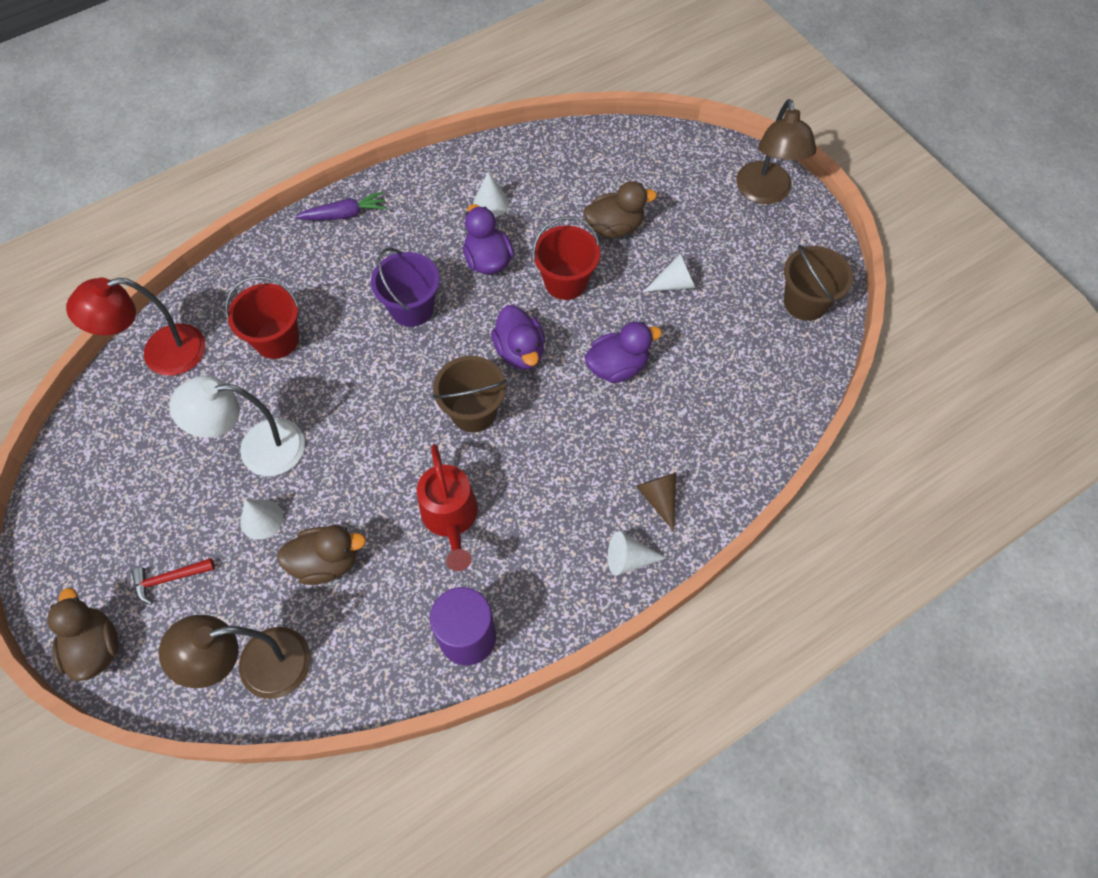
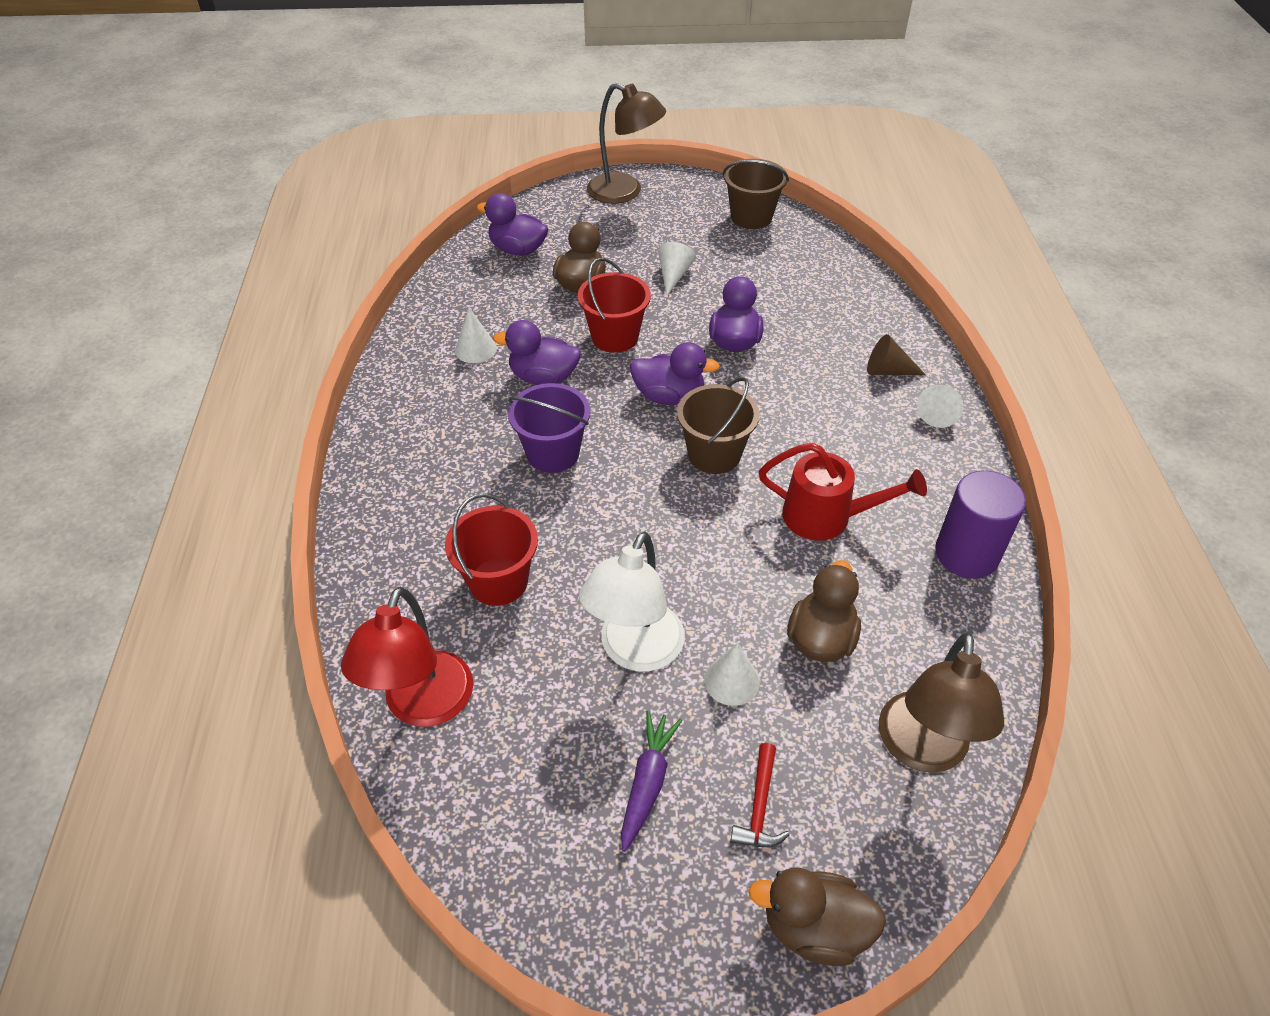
camera: 60 degrees left, 15 degrees down
(344, 214) = (380, 461): purple carrot -> purple carrot (647, 782)
(627, 164) = (518, 250): none -> purple duck

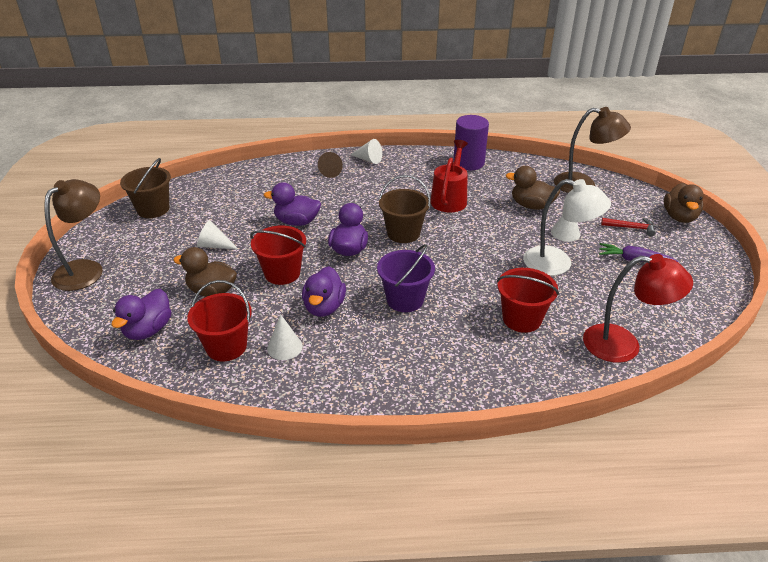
camera: 90 degrees left, 10 degrees down
(483, 306) = (226, 346): none -> red bucket

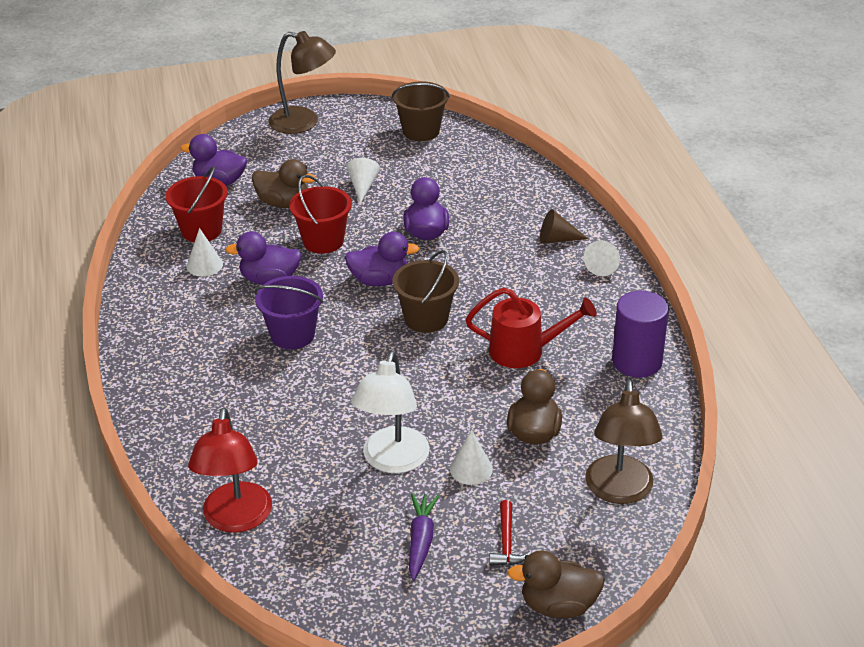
camera: 80 degrees right, 0 degrees up
(212, 291) = (283, 203): brown duck -> brown duck turned 105 degrees clockwise
(521, 319) = (272, 430): red bucket -> none

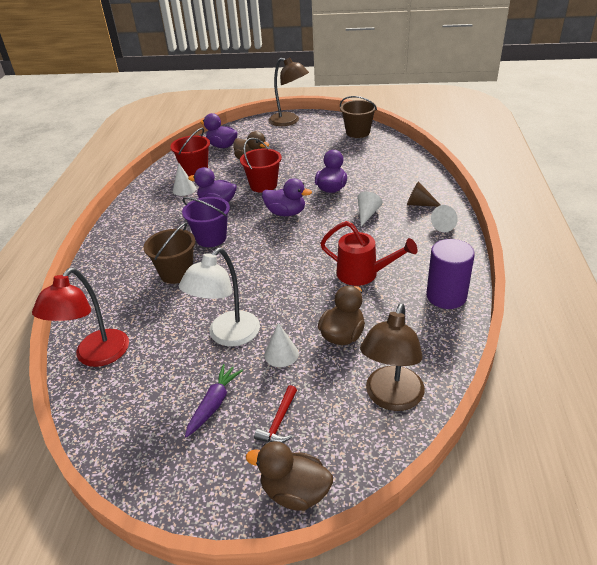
camera: 20 degrees right, 0 degrees up
(363, 186) = (305, 158): white cone -> white cone (367, 214)
(426, 318) = (304, 241): brown bucket -> brown bucket (176, 273)

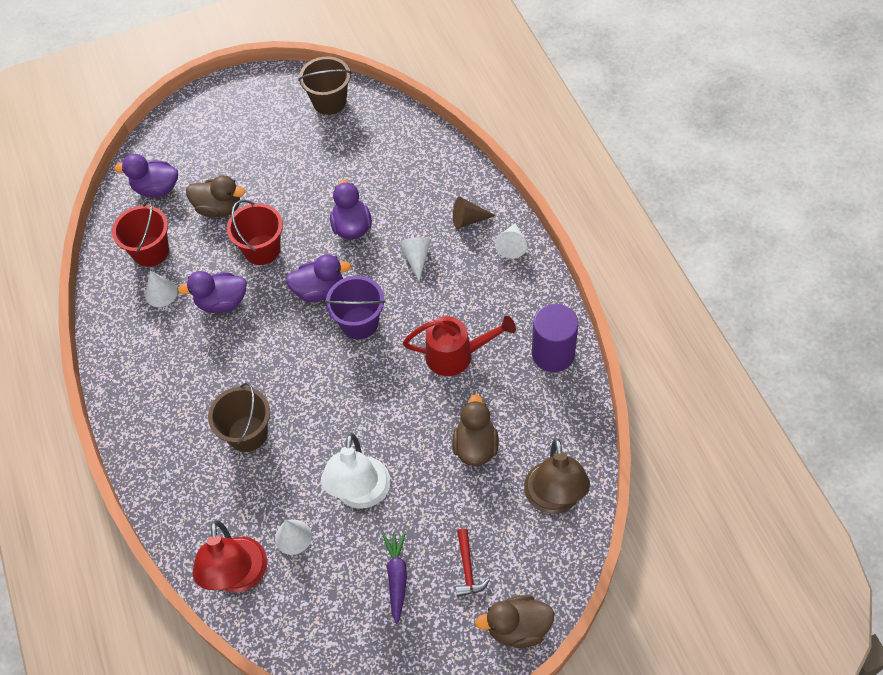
camera: 25 degrees left, 20 degrees up
(211, 238) = (253, 365): purple bucket -> purple bucket (359, 323)
(281, 354) = (428, 494): white cone -> white cone (293, 537)
(289, 121) = (221, 105): brown lamp -> none

